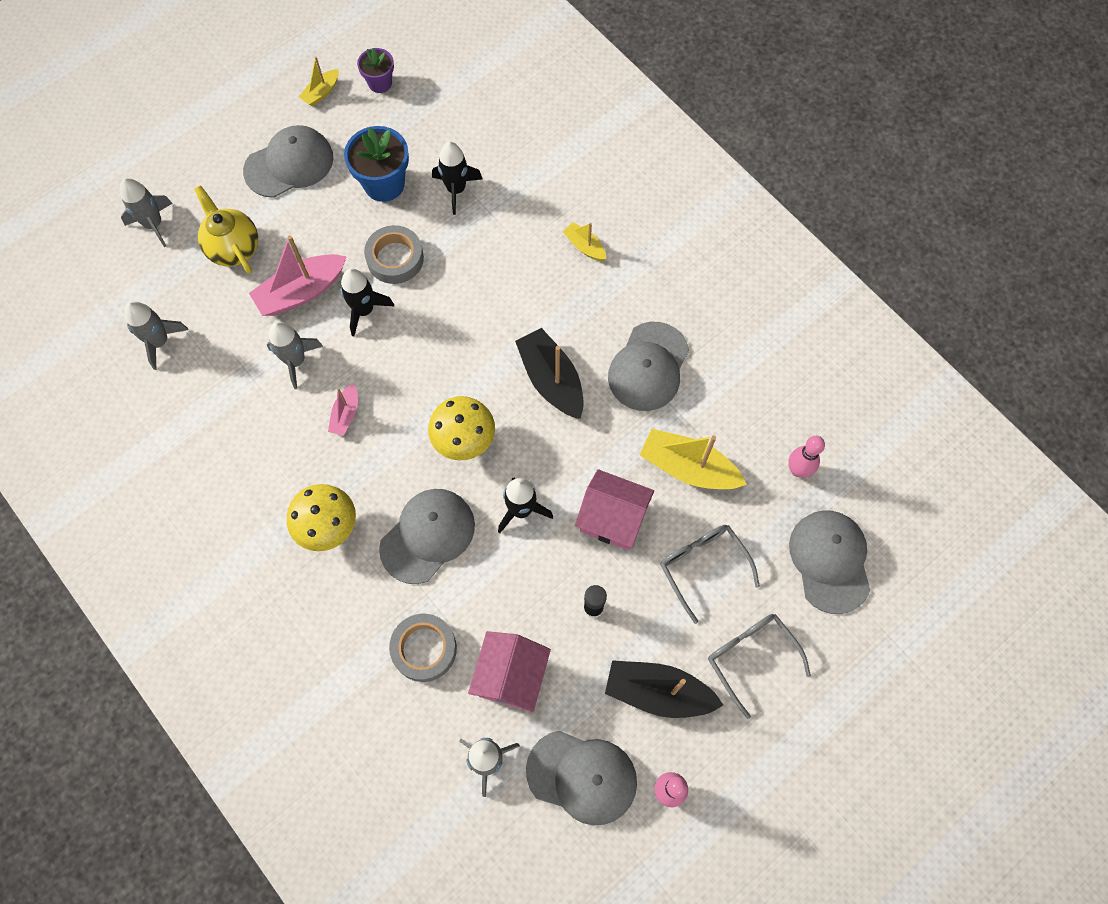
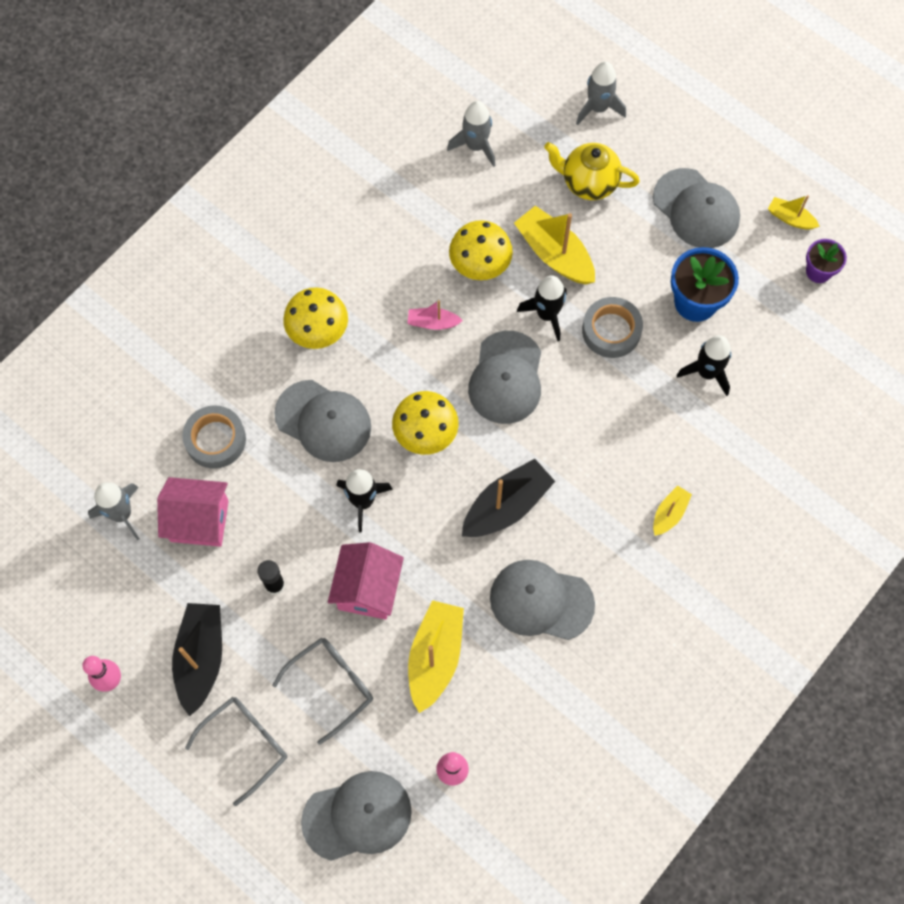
camera: 80 degrees right, 0 degrees up
(233, 248) = (588, 183): yellow teapot -> yellow teapot turned 120 degrees counterclockwise
(296, 361) = (480, 266): grey rocket -> yellow mushroom
(301, 292) = (554, 254): pink boat -> yellow boat
(582, 776) = (115, 600): grey cap -> grey cap (506, 378)

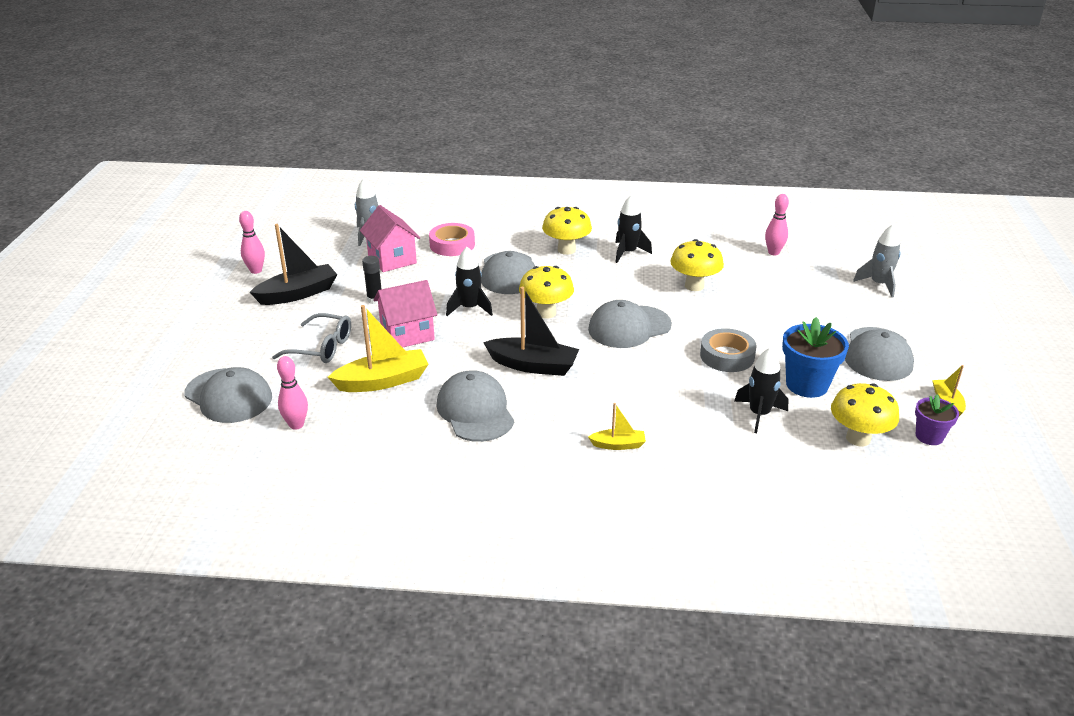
camera: 55 degrees right, 35 degrees down
(215, 440) = (452, 245): grey tape -> pink tape
(246, 744) = (250, 332): grey glasses -> none
(433, 322) = (629, 285): pink boat -> none
(476, 146) = (773, 252): grey rocket -> pink bowling pin
(547, 315) = (699, 325): black rocket -> black rocket (628, 253)
(554, 254) = (747, 310): yellow boat -> none
(588, 183) = (820, 302): yellow teapot -> none
(785, 324) = (858, 438): none -> yellow mushroom

